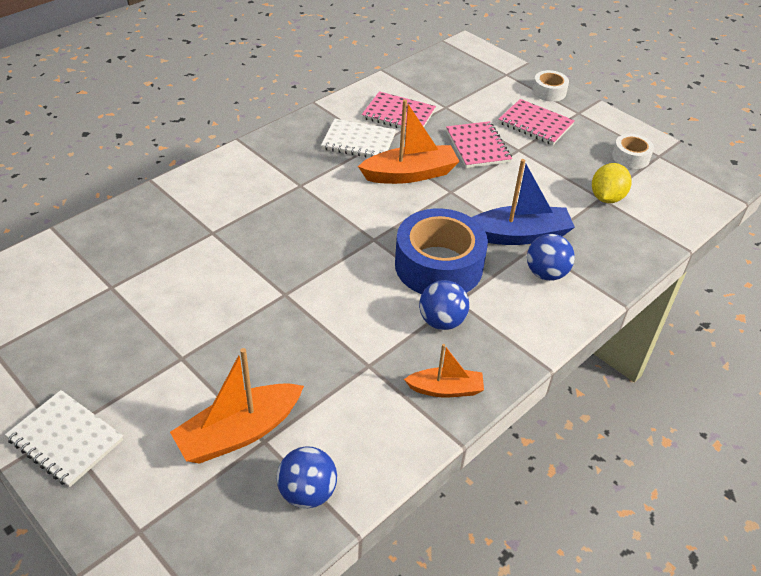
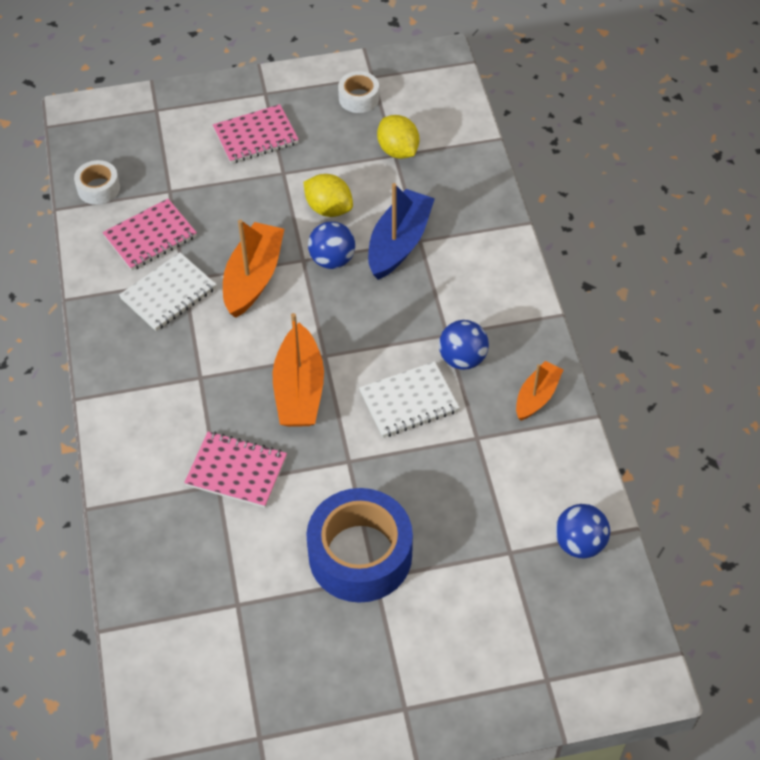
camera: 55 degrees left, 10 degrees up
(66, 439) = (416, 705): white notebook -> white notebook (409, 401)
(239, 432) = (490, 566): orange boat -> orange boat (299, 389)
(438, 266) = (395, 324): blue tape -> blue tape (360, 555)
(477, 146) = (254, 201): pink notebook -> pink notebook (236, 471)
(511, 185) = (329, 209): none -> yellow lemon
(546, 273) = (458, 252): blue ball -> blue ball (332, 260)
(549, 92) = (214, 94): white tape -> white tape (98, 188)

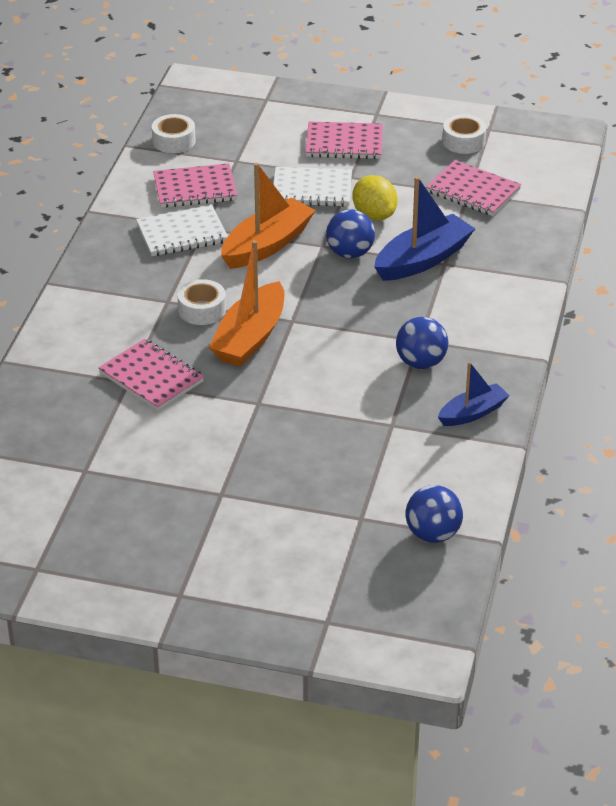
camera: 25 degrees right, 15 degrees down
(237, 375) = (202, 310): none -> white tape
(360, 555) = (219, 473): blue tape -> none
(398, 151) = (473, 191): yellow lemon -> pink notebook
(409, 401) = (346, 378): white notebook -> white notebook (312, 189)
(536, 396) = (472, 413): orange boat -> blue boat

